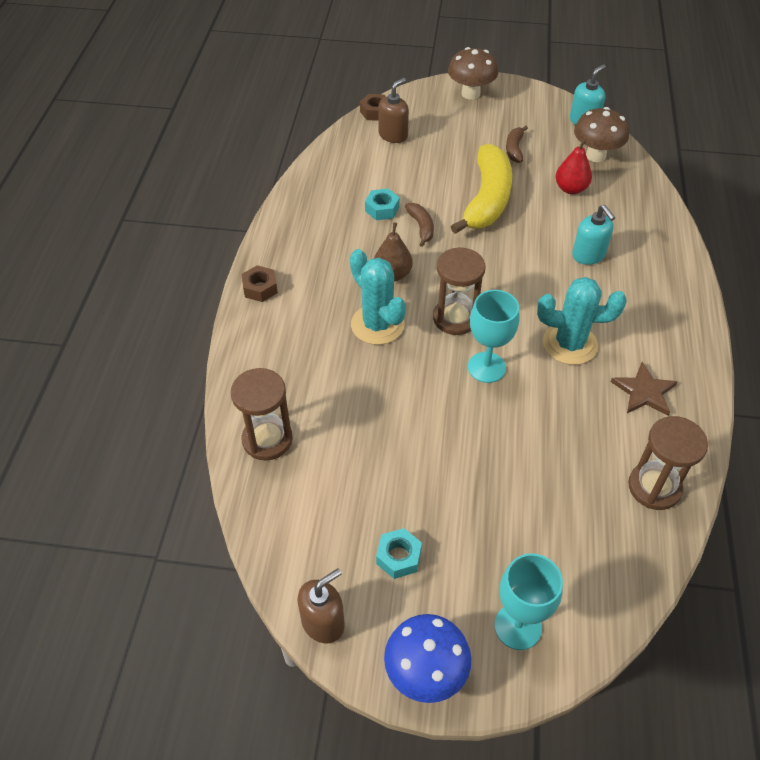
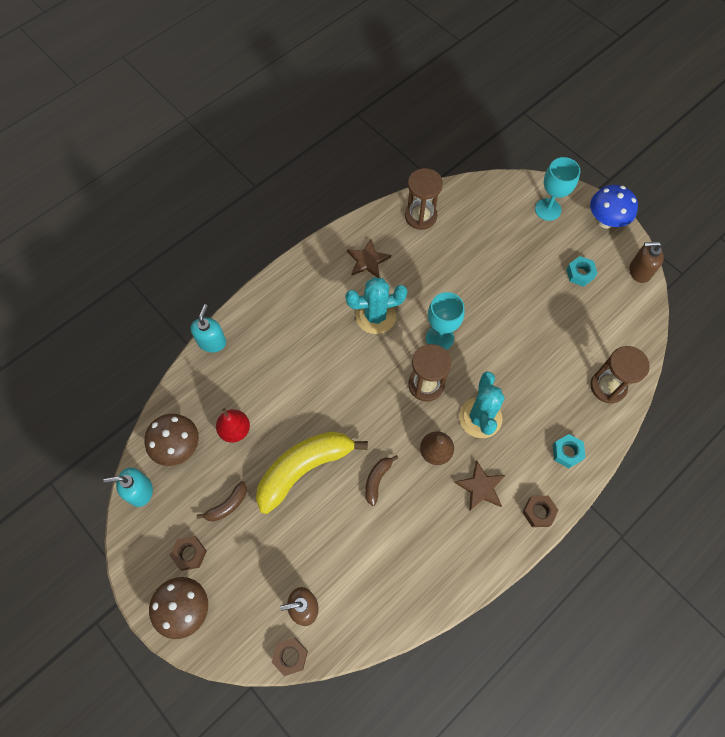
camera: 140 degrees left, 15 degrees up
(328, 274) = (481, 487): none -> brown star
(382, 209) = (389, 522): turquoise nut -> turquoise nut (567, 452)
(504, 115) = (189, 554): none -> brown nut
(570, 344) = (375, 316): turquoise cactus -> turquoise cactus turned 60 degrees counterclockwise
(588, 255) = (291, 366): turquoise soap dispenser -> turquoise soap dispenser (212, 342)

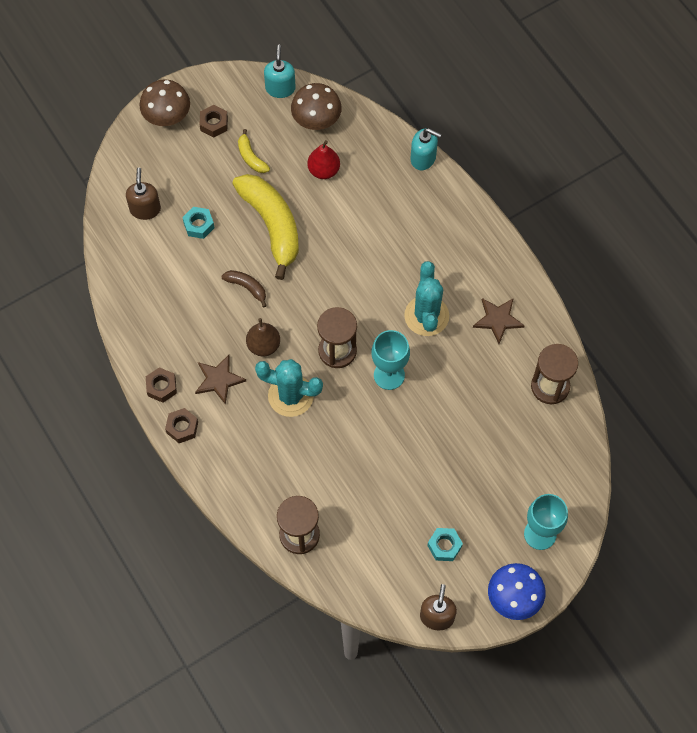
camera: 100 degrees right, 0 degrees up
(227, 505) = (251, 157): brown banana -> yellow banana
(290, 656) = (108, 193): brown nut -> brown nut (161, 387)
(567, 452) = (236, 471): turquoise nut -> turquoise nut (199, 225)

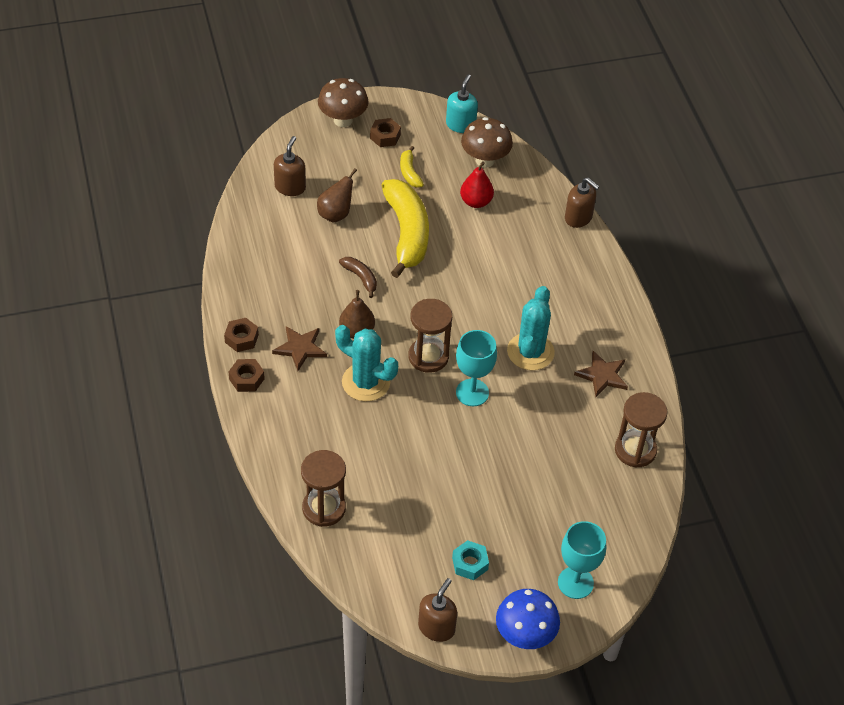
camera: 15 degrees right, 15 degrees down
(199, 225) = (336, 214): turquoise nut -> brown pear
(423, 158) = (578, 218): turquoise soap dispenser -> brown soap dispenser

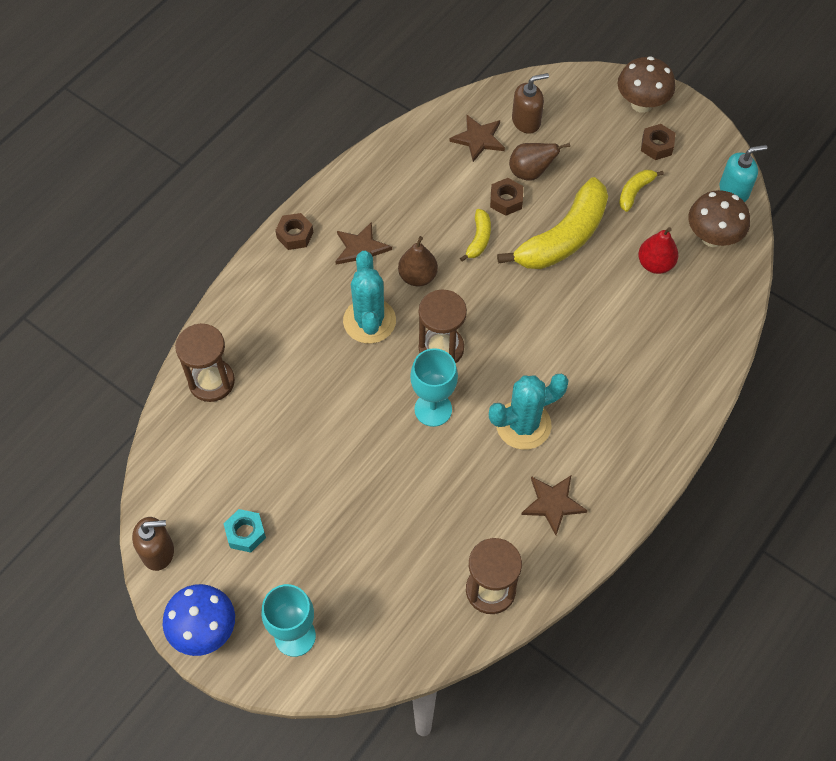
camera: 55 degrees right, 10 degrees up
(241, 338) = (333, 202): brown nut -> brown nut (506, 200)
(276, 222) = (478, 139): none -> brown star
(361, 278) = (479, 239): brown banana -> yellow banana
(578, 218) = (724, 358): brown soap dispenser -> none

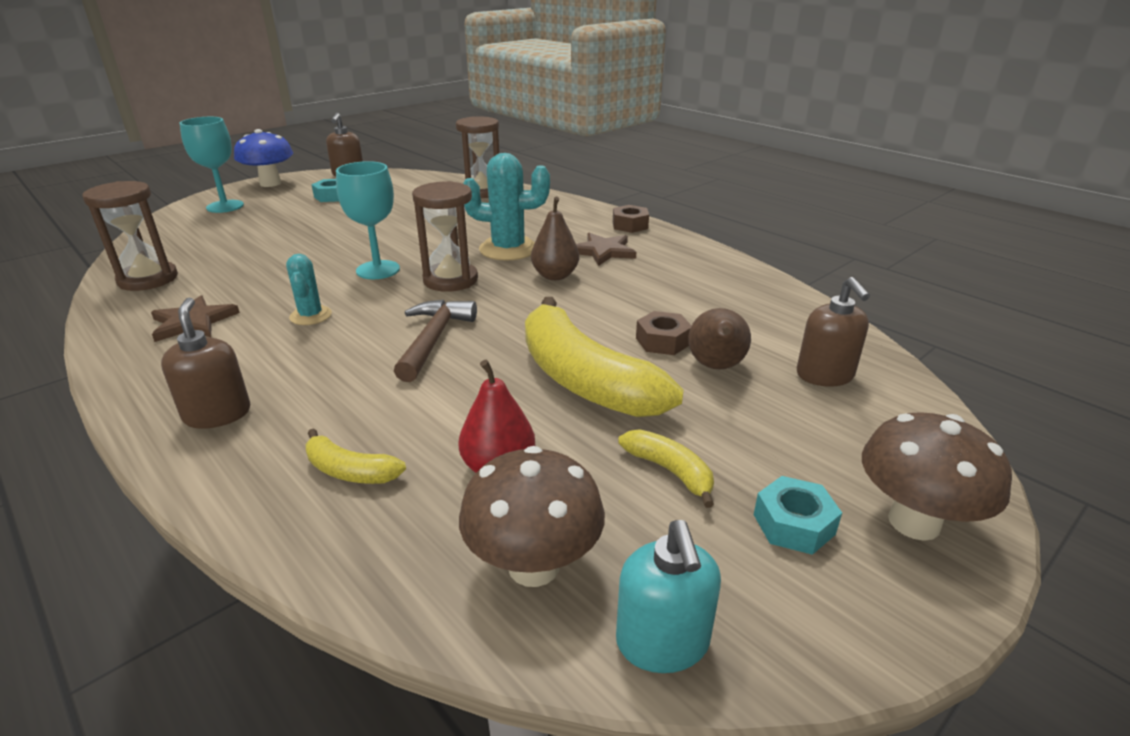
camera: 100 degrees right, 30 degrees down
(478, 139) = (778, 332): brown star -> none
(479, 239) = (599, 315): yellow banana -> yellow banana (350, 471)
(523, 425) = (311, 316): turquoise cactus -> turquoise cactus, size x0.57
(537, 332) = (433, 339): none -> brown hammer
(653, 420) = (217, 414): none -> brown soap dispenser
(656, 146) = (794, 524): brown nut -> turquoise nut

